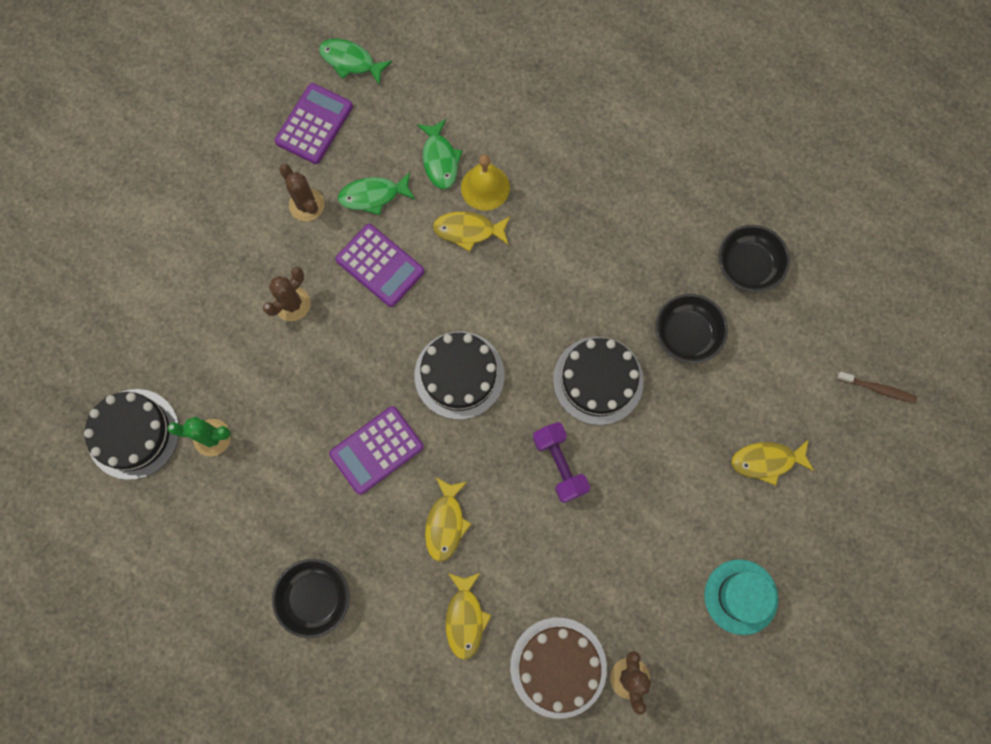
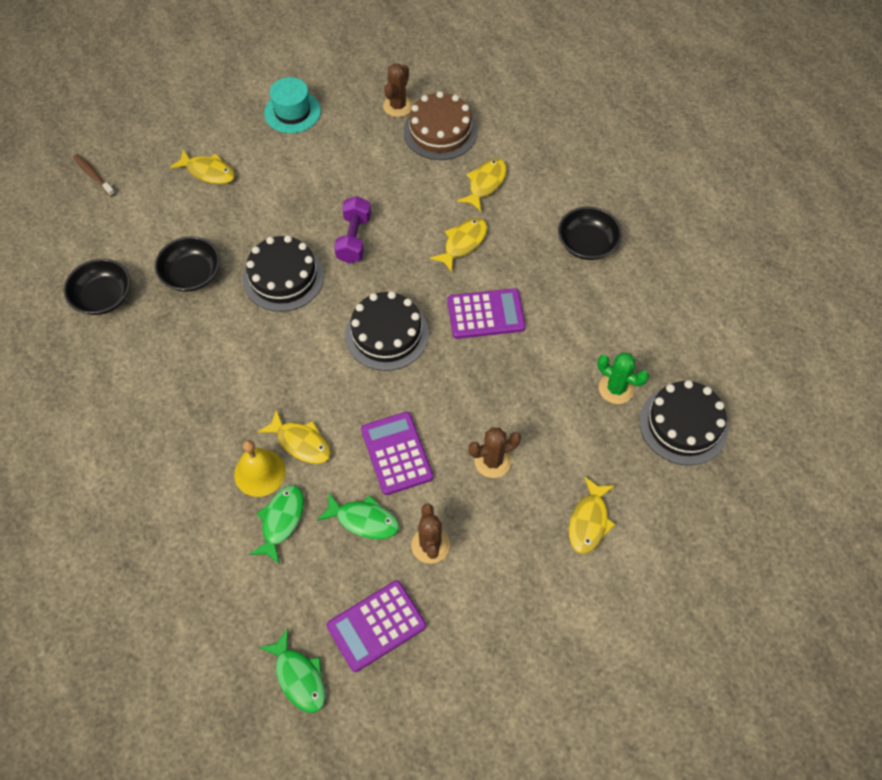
camera: 150 degrees left, 15 degrees down
(183, 295) = (589, 521): none -> yellow fish

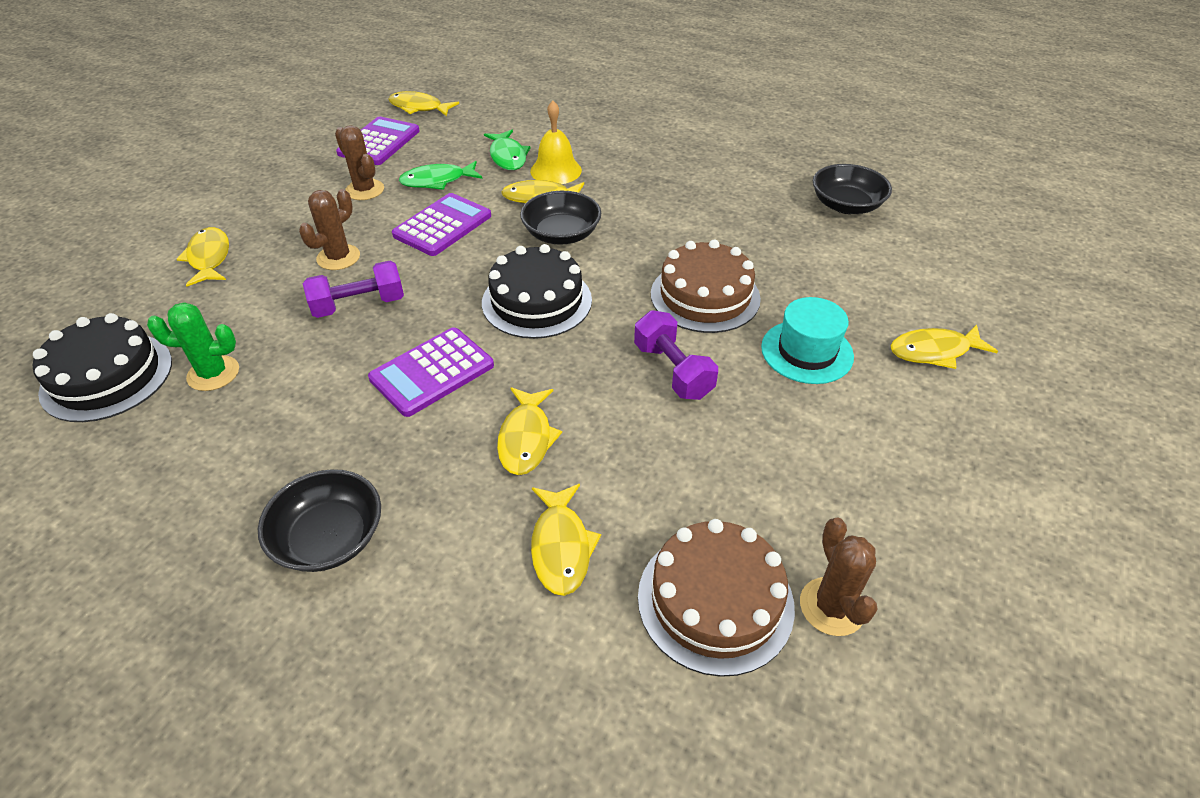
camera: 145 degrees right, 15 degrees down
(93, 175) = (1034, 284): brown toothbrush -> none
(192, 274) = (797, 255): black bowl -> black bowl (561, 234)
(283, 277) = (705, 296): black cake -> brown cake
(292, 112) = (961, 490): turquoise hat -> turquoise hat (807, 352)
(299, 677) = (419, 108): green fish -> yellow fish
(397, 453) = (442, 225): purple calculator -> purple calculator turned 90 degrees counterclockwise
(501, 399) = (359, 305): none -> purple dumbbell

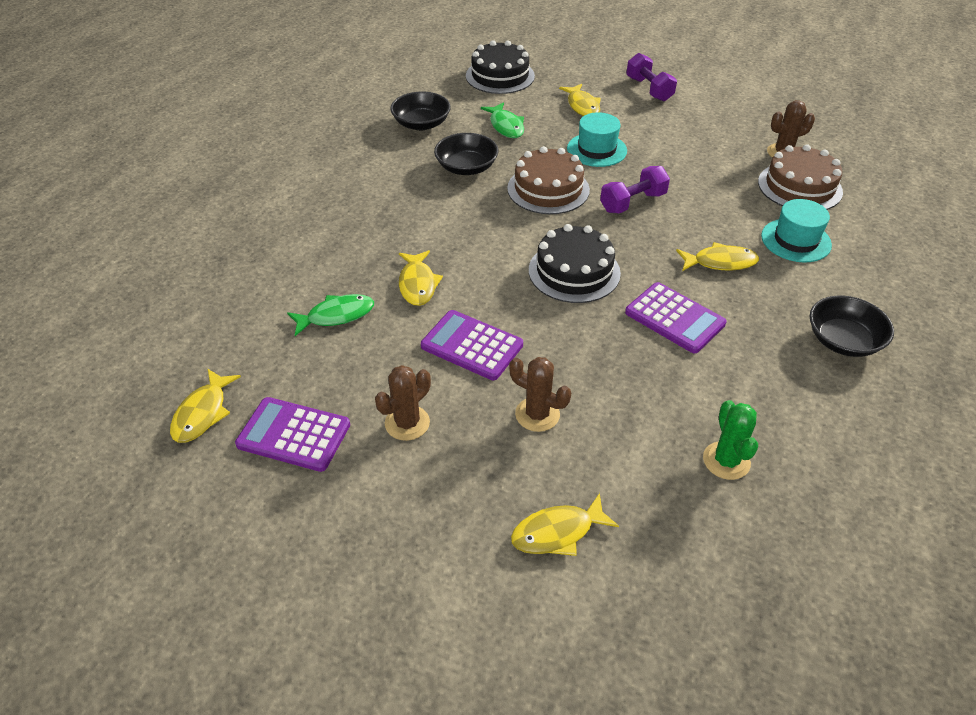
camera: 95 degrees left, 0 degrees up
(107, 376) = (761, 547): black cake -> black cake (500, 76)
(359, 305) = (606, 381): purple dumbbell -> purple dumbbell (649, 89)
(437, 181) = (387, 364): green fish -> green fish (506, 126)
(556, 170) = (366, 278): yellow bell -> none
(561, 234) = (477, 265): black bowl -> black bowl (466, 167)
(561, 547) = (796, 240): yellow fish -> turquoise hat

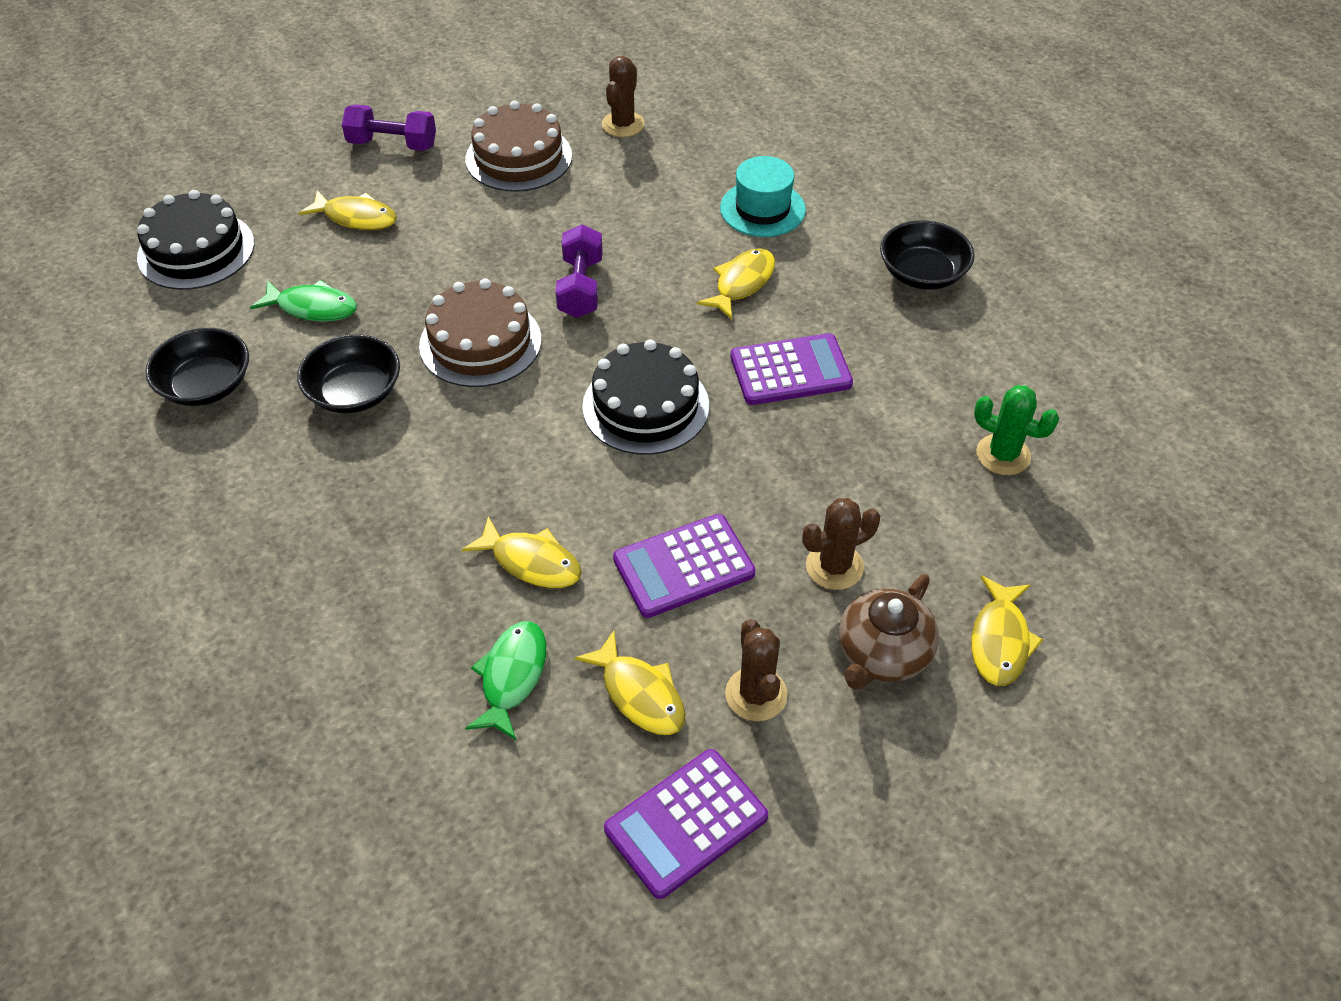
camera: 55 degrees left, 5 degrees up
(203, 413) = (566, 915): yellow fish -> yellow fish (639, 694)
(490, 471) = (882, 654): none -> brown teapot
(596, 150) = (455, 257): turquoise hat -> none
(799, 187) = (687, 151): brown cake -> brown cake (518, 157)

